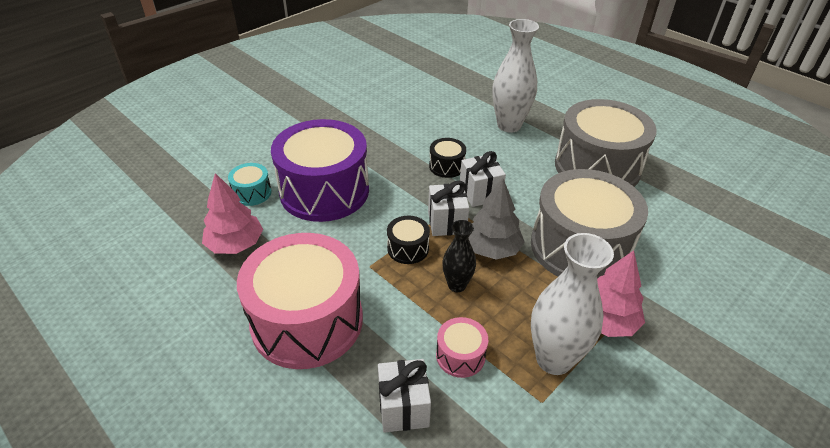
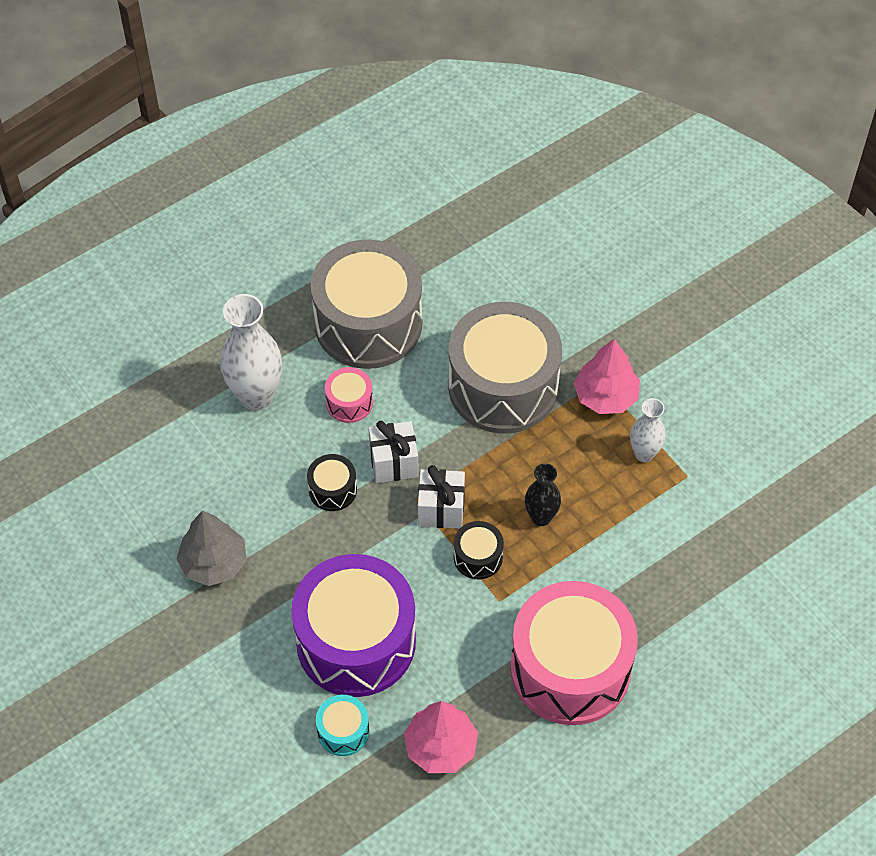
camera: 80 degrees left, 15 degrees up
(403, 407) = (682, 589): white gift -> none
(460, 356) = (631, 531): pink drum -> pink drum (349, 402)
(492, 249) = (492, 471): grey tree -> grey tree (214, 563)
(554, 359) = (644, 453): white vase -> white vase, size x0.57

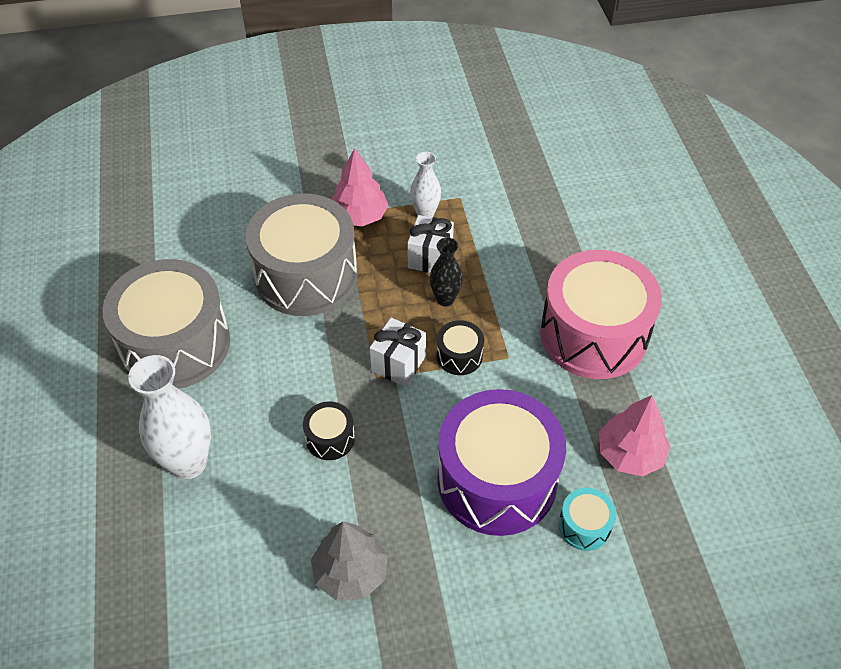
camera: 65 degrees left, 5 degrees down
(349, 402) = (247, 390): pink drum -> none
(394, 463) = (331, 380): white gift -> white gift (430, 257)

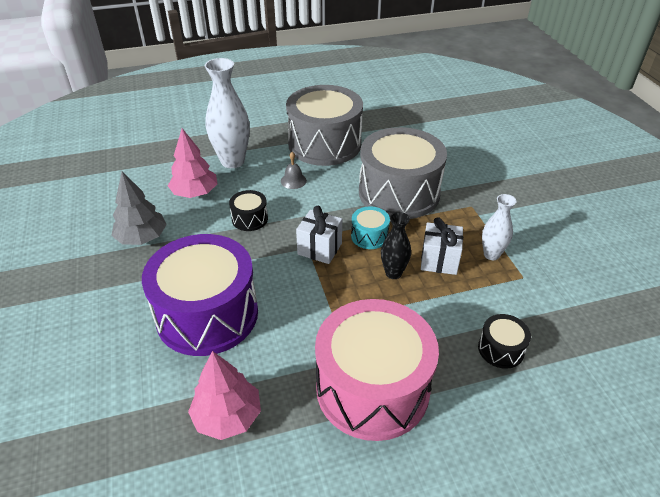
camera: 85 degrees right, 10 degrees down
(256, 386) = (293, 181): none -> grey bell
(359, 216) = (472, 215): pink tree -> pink tree (195, 193)
(459, 356) = (332, 285): black drum -> black drum (501, 349)
(584, 526) = (155, 376): turquoise drum -> turquoise drum (369, 236)

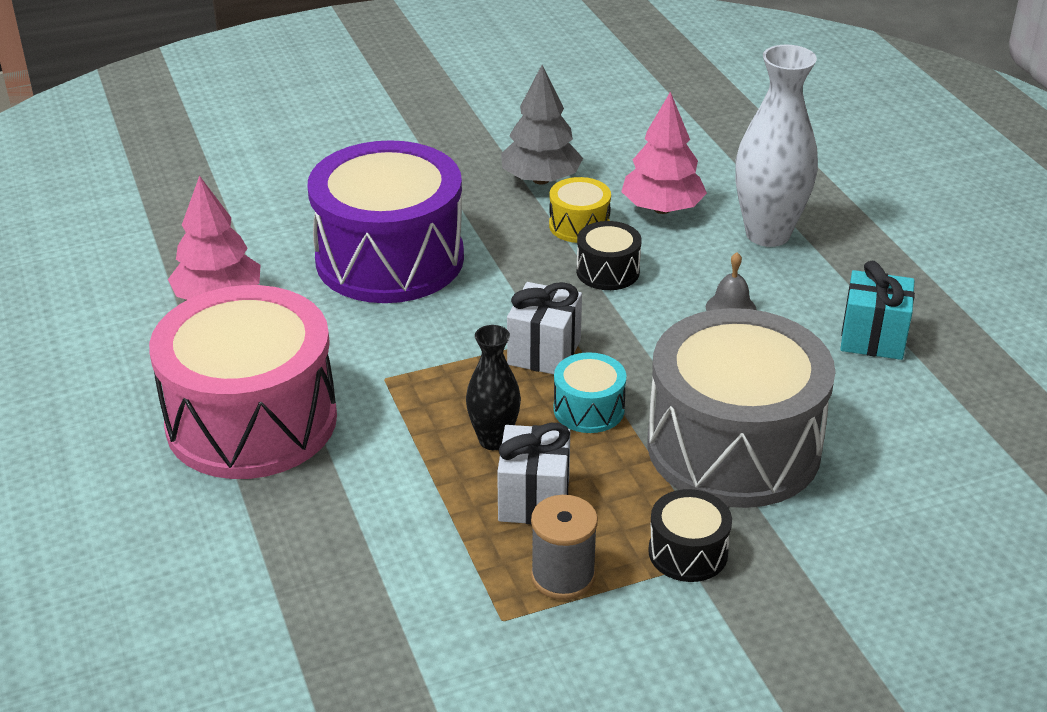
camera: 85 degrees right, 5 degrees down
(200, 226) = (579, 225): none -> yellow drum
(324, 144) = (872, 338): grey drum -> turquoise gift
(491, 254) = (563, 576): white vase -> grey spool
(501, 349) = (320, 568): black drum -> black drum (688, 552)

